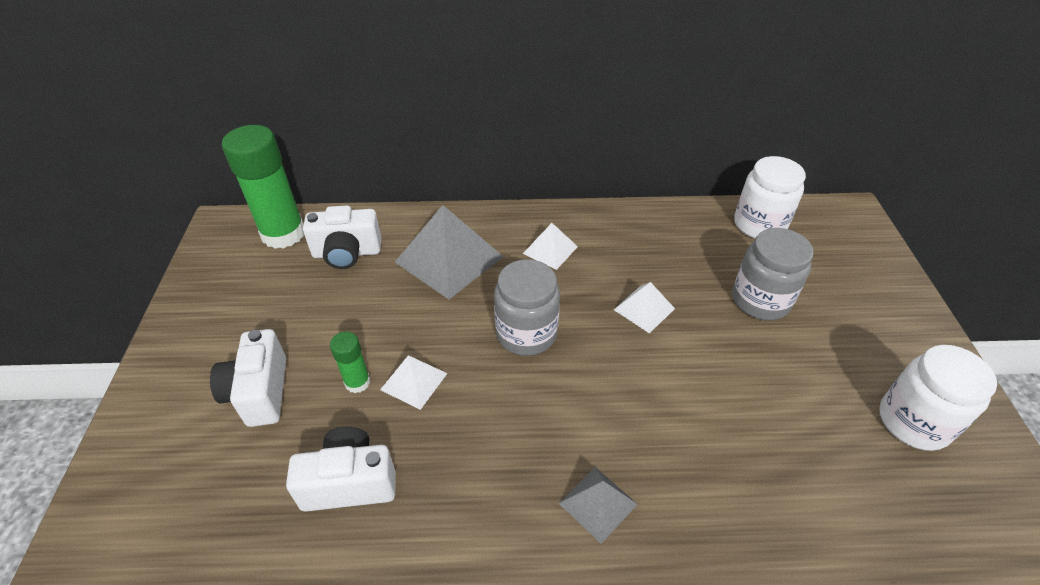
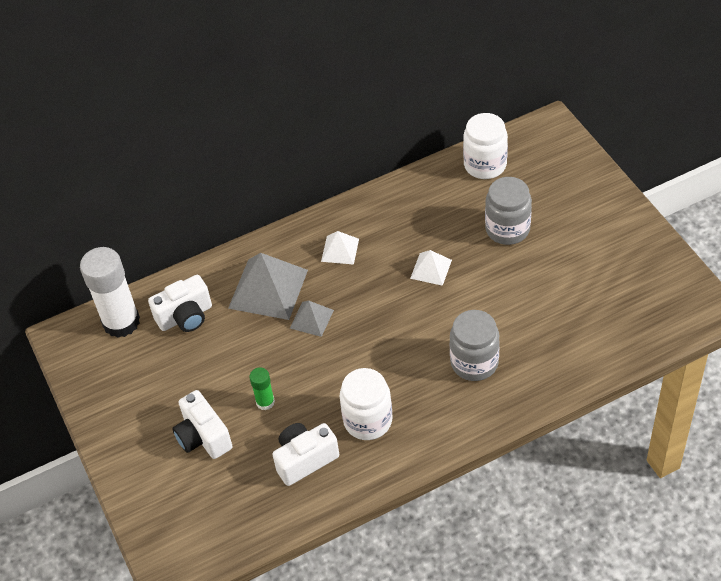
camera: 20 degrees left, 5 degrees up
(283, 234) = (121, 322): green glue stick -> white glue stick
(414, 381) = (303, 385): white pyramid -> none
(526, 333) = (359, 321): grey jar -> grey jar (474, 362)
(598, 503) = (460, 404): grey pyramid -> grey pyramid (311, 319)
(913, 422) = (626, 276): white jar -> white jar (368, 420)

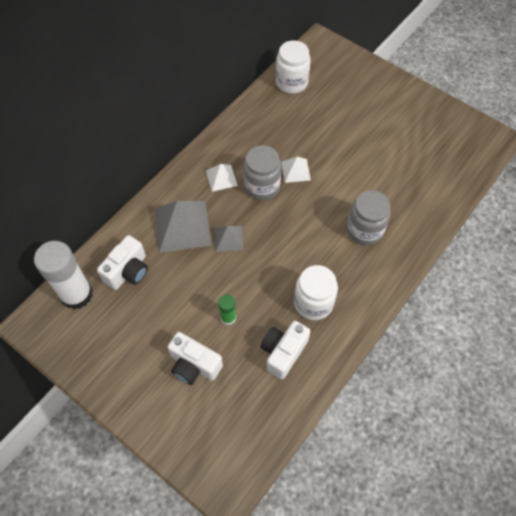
camera: 30 degrees left, 10 degrees up
(507, 229) = (333, 124): grey jar -> grey jar (262, 186)

